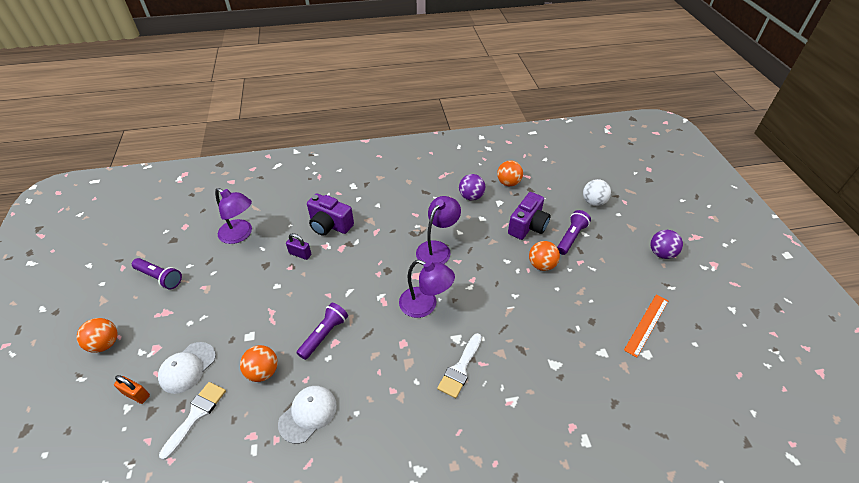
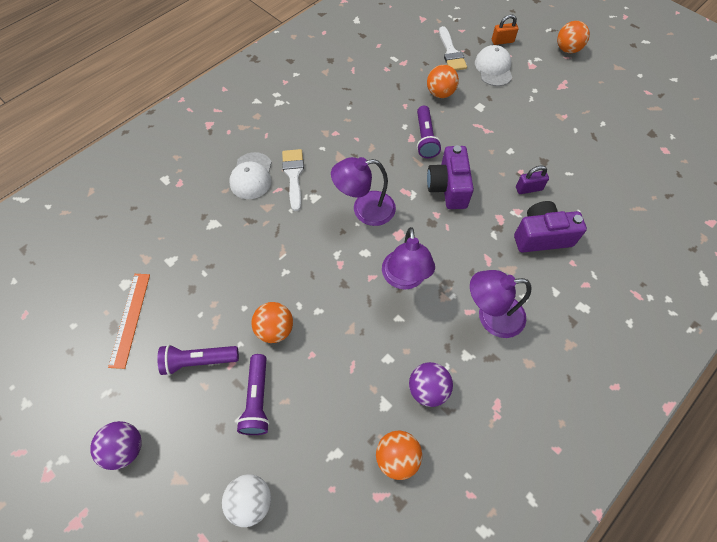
camera: 145 degrees right, 15 degrees up
(160, 277) = (607, 102): purple flashlight -> purple flashlight (199, 361)
(240, 235) = (606, 173): purple lamp -> purple lamp (491, 316)
(308, 414) = (380, 89): white cap -> white cap (251, 176)
(527, 226) = (322, 383): purple camera -> purple camera (448, 187)

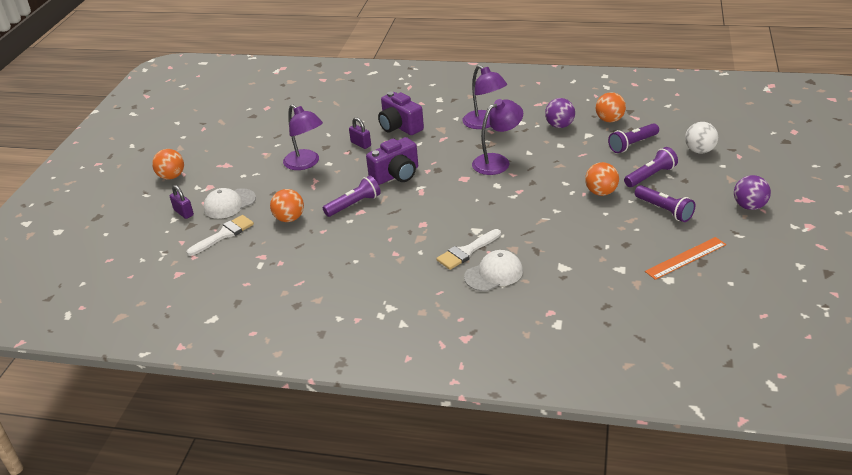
camera: 120 degrees left, 25 degrees down
(326, 435) = (632, 144): none -> purple flashlight
(365, 209) = (460, 201): purple lamp -> purple lamp (306, 163)
(502, 41) = (184, 212): orange padlock -> purple padlock

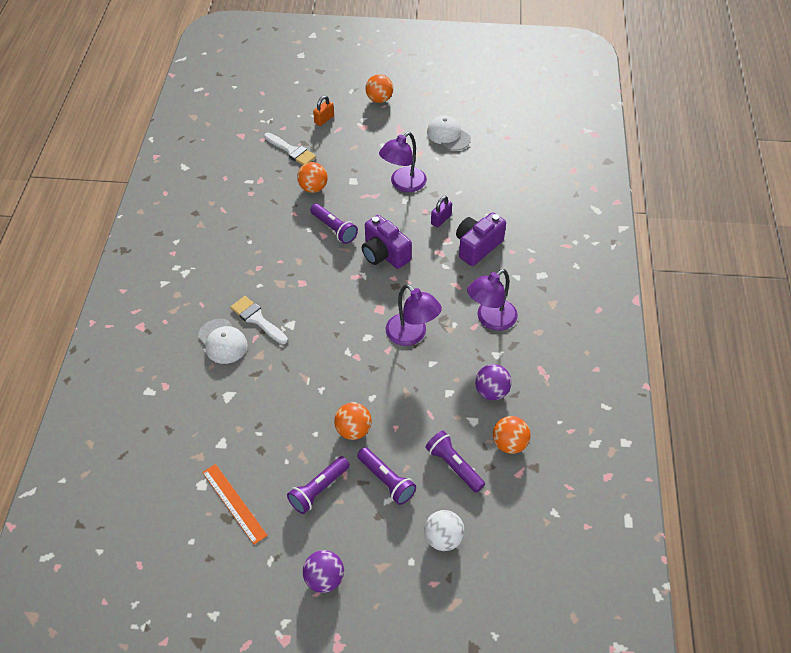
camera: 80 degrees right, 15 degrees up
(184, 212) = (324, 119): purple padlock -> orange padlock
(229, 204) = (336, 145): white cap -> white cap (448, 135)

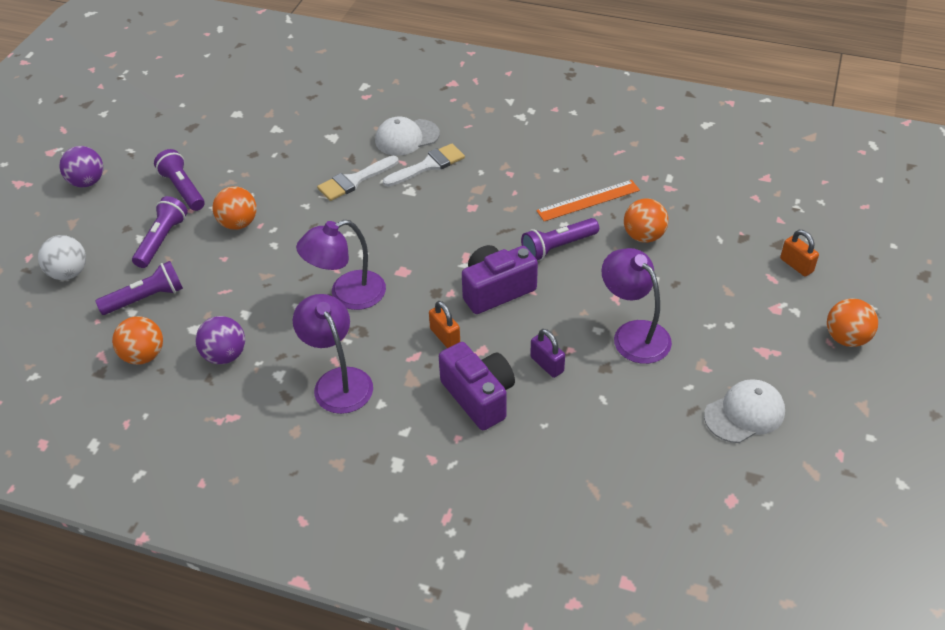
camera: 105 degrees right, 5 degrees down
(234, 503) = (204, 132): orange ruler -> orange ruler (588, 200)
(292, 151) = (726, 223): white brush -> white brush (354, 180)
(386, 481) = (162, 240): purple flashlight -> purple flashlight turned 135 degrees clockwise
(434, 273) = (445, 336): none -> orange padlock

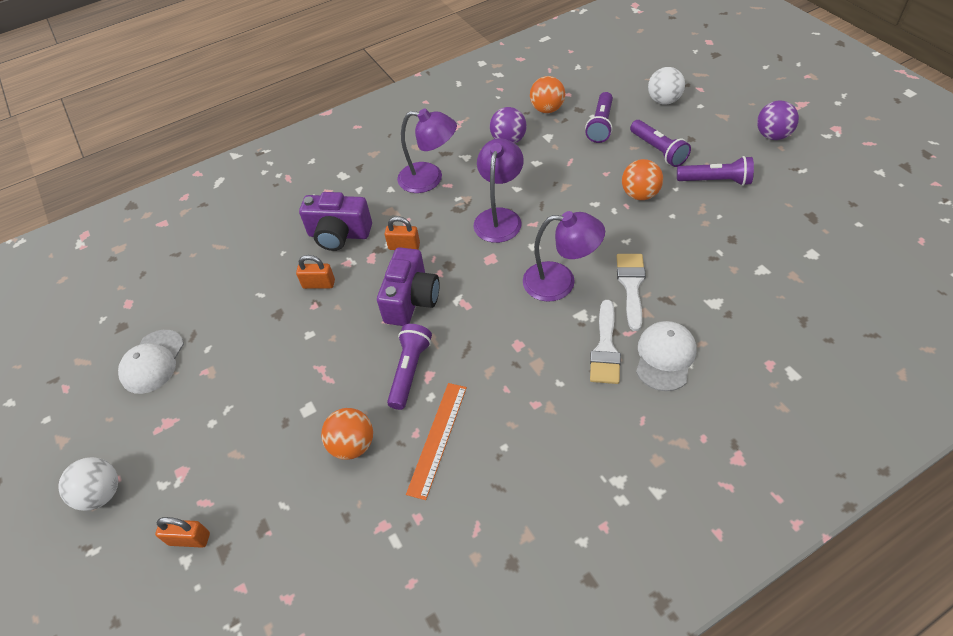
camera: 135 degrees right, 5 degrees up
(547, 364) = (319, 284): purple padlock -> orange padlock
(633, 334) = (280, 352): purple lamp -> purple lamp (560, 282)
(846, 338) = (101, 494): orange ball -> white ball

